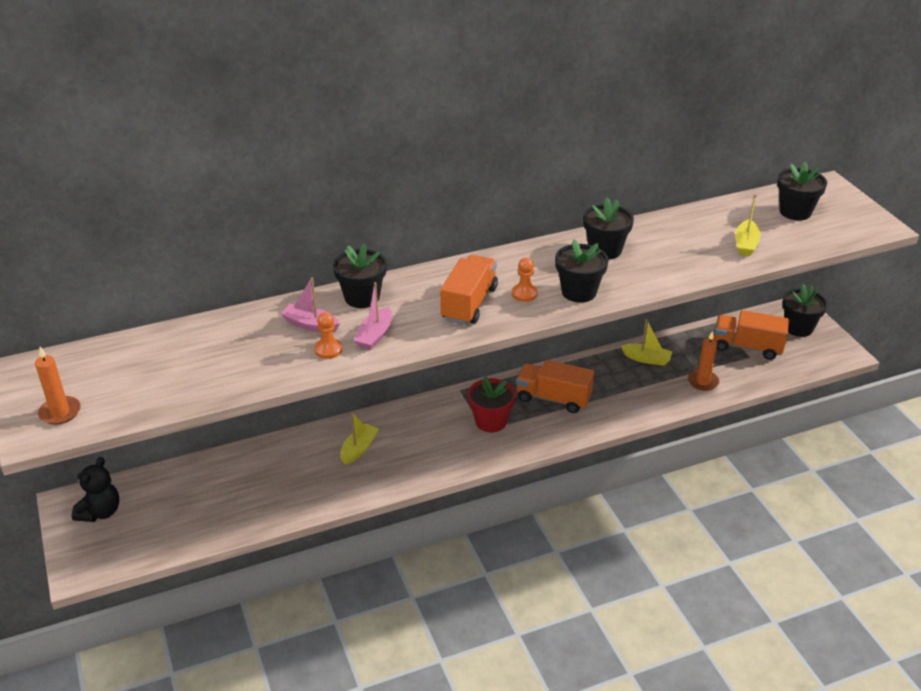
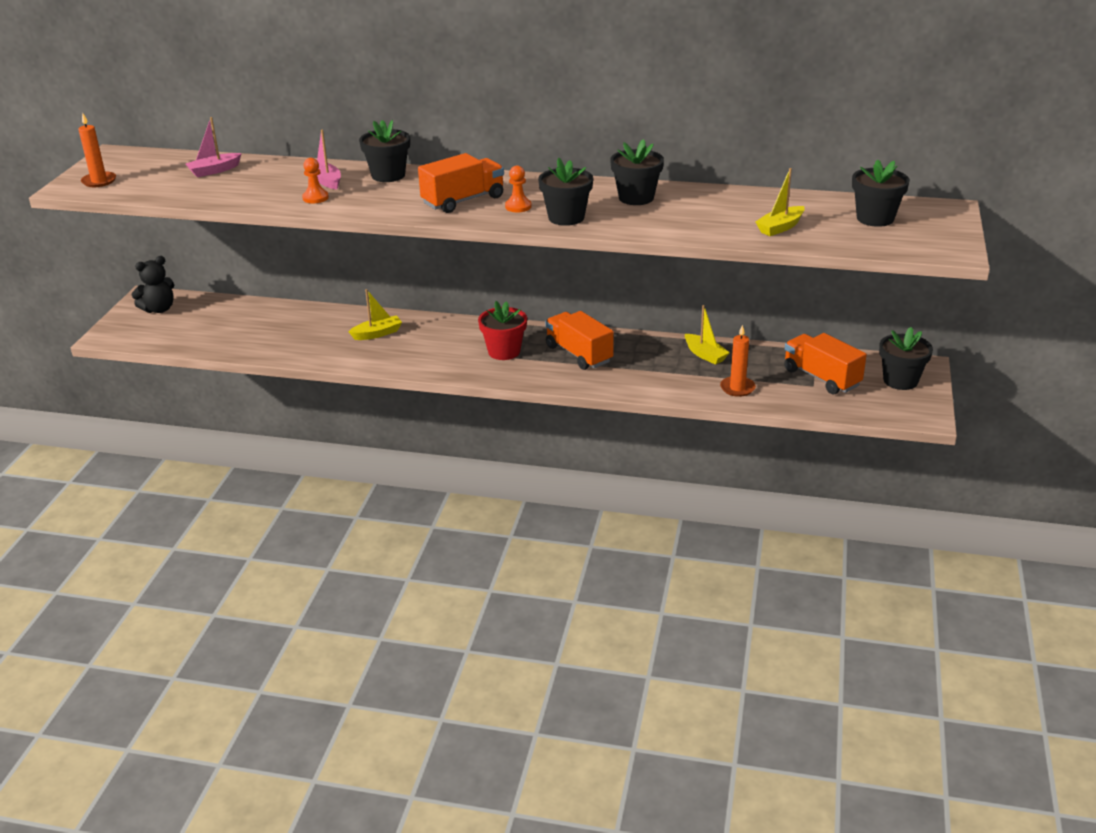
camera: 35 degrees right, 5 degrees down
(375, 336) = (361, 199): pink boat -> pink boat (214, 171)

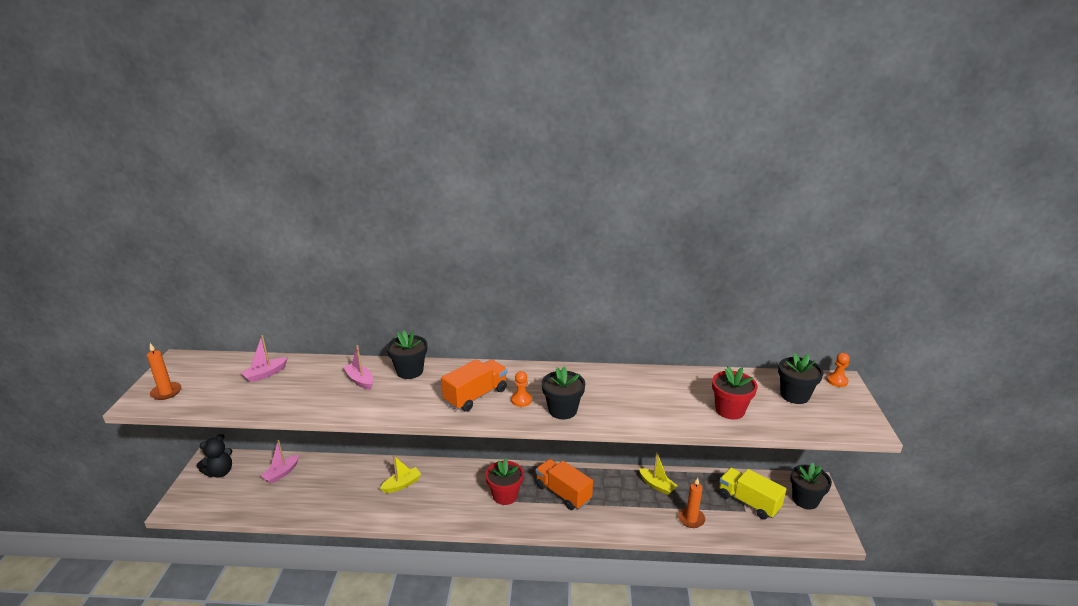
camera: 10 degrees left, 5 degrees down
(232, 315) = (281, 473): none -> pink boat
(315, 198) = (354, 400): orange pawn -> orange pawn (837, 381)
(636, 198) = (610, 384): black flower pot -> none
(780, 227) = (730, 410): yellow boat -> red flower pot
(821, 378) = (748, 502): orange truck -> yellow truck

